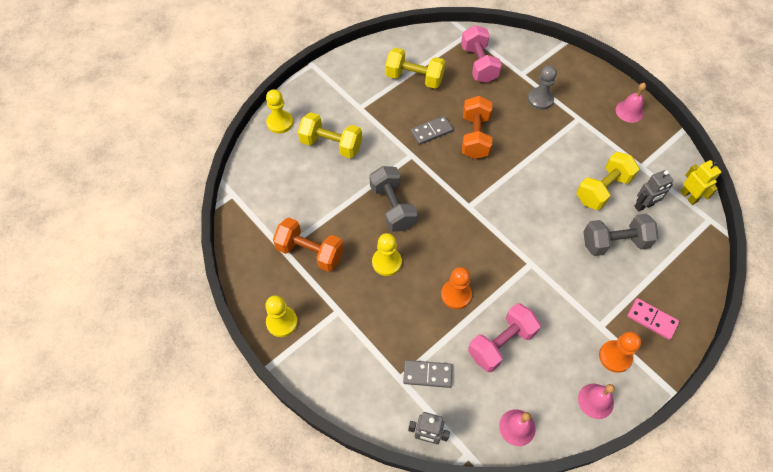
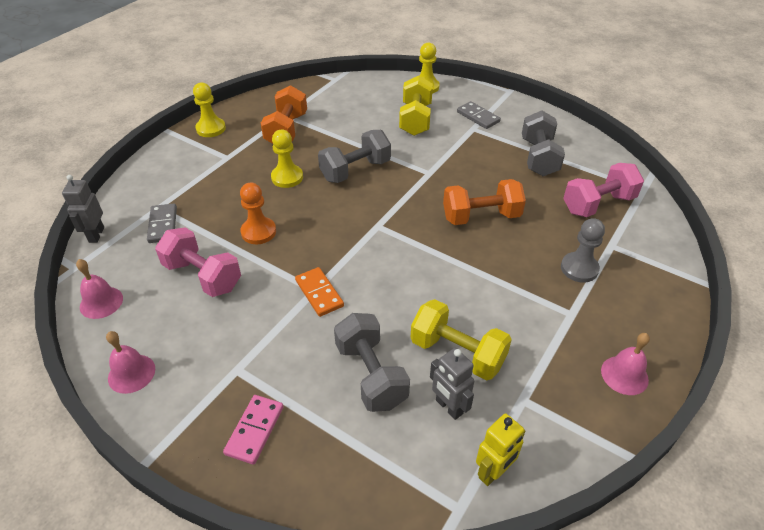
camera: 75 degrees right, 15 degrees down
(414, 78) = (538, 157): yellow dumbbell -> grey dumbbell
(431, 131) = (469, 182): grey domino -> grey domino (478, 117)
(535, 261) = (319, 293): none -> orange domino
(615, 357) = (193, 389): orange pawn -> none

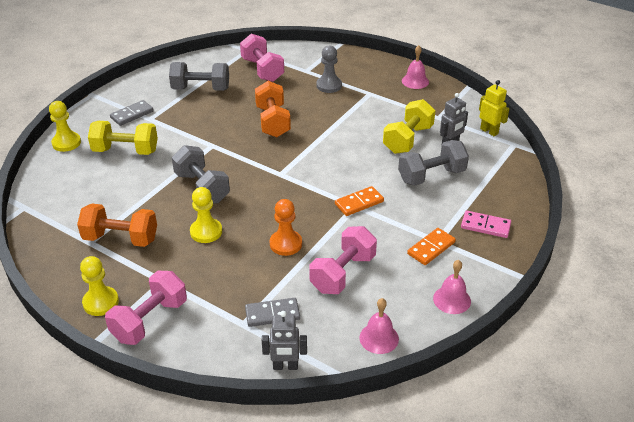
camera: 90 degrees left, 5 degrees down
(181, 155) = (150, 320): none -> pink dumbbell
(224, 360) = (431, 248): none -> orange domino

